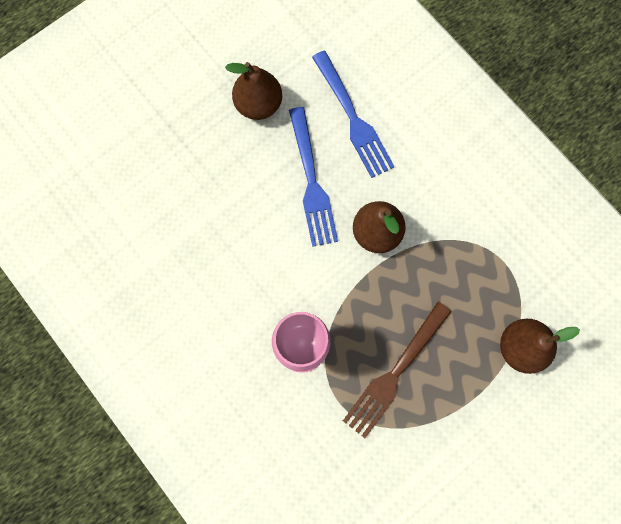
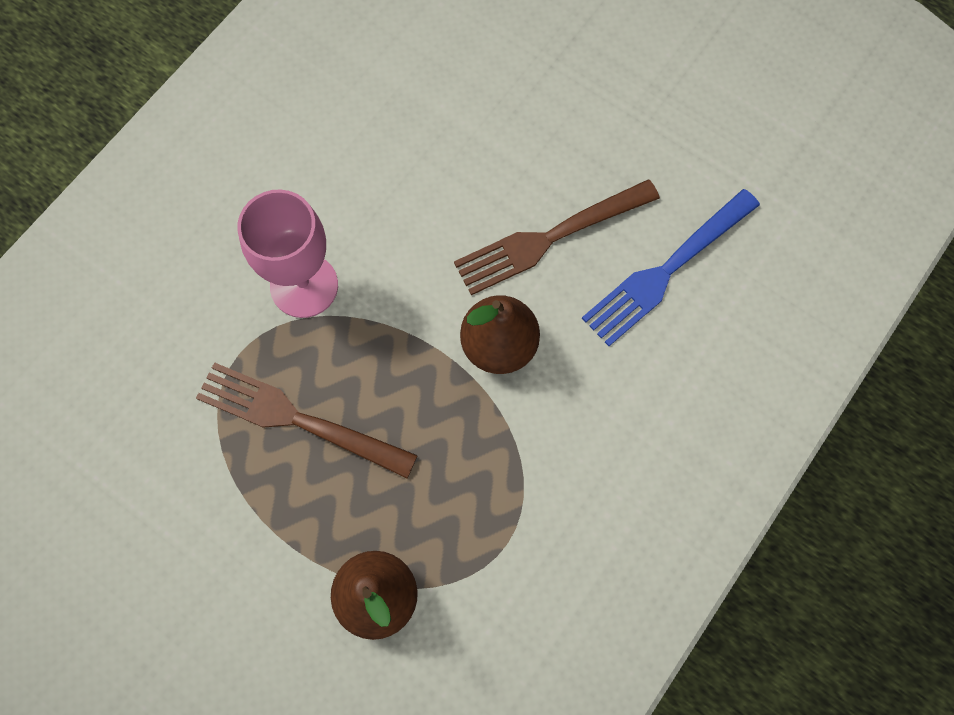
camera: 75 degrees right, 5 degrees down
(258, 104) = (643, 139): brown pear -> none
(312, 182) = (549, 238): blue fork -> brown fork

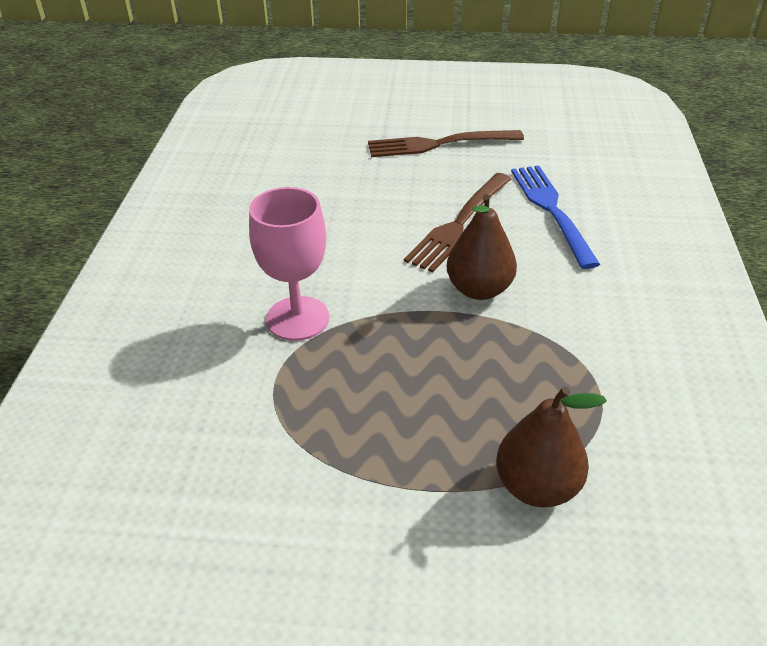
camera: 30 degrees left, 30 degrees down
(297, 419) = (360, 400): brown fork -> brown fork (438, 144)
(666, 271) = (551, 210): blue fork -> blue fork turned 150 degrees clockwise

